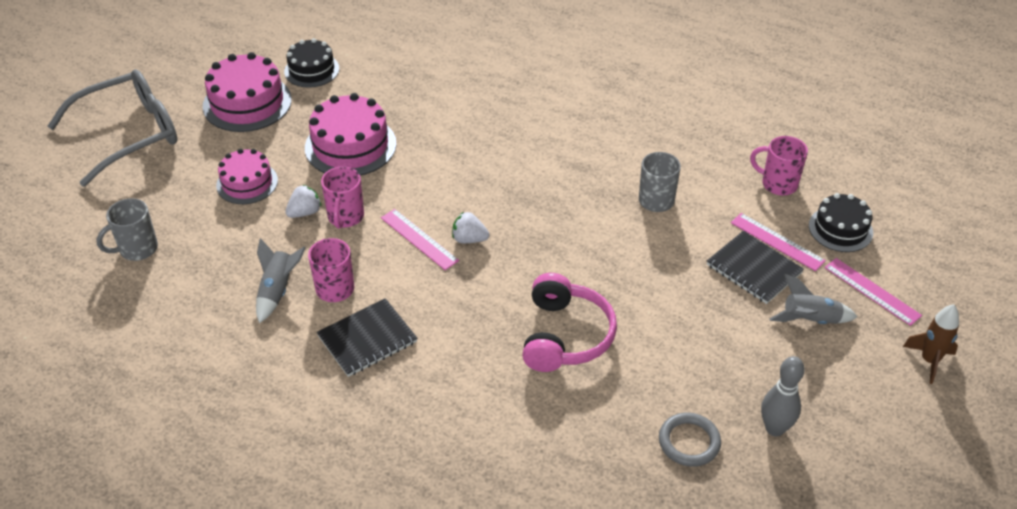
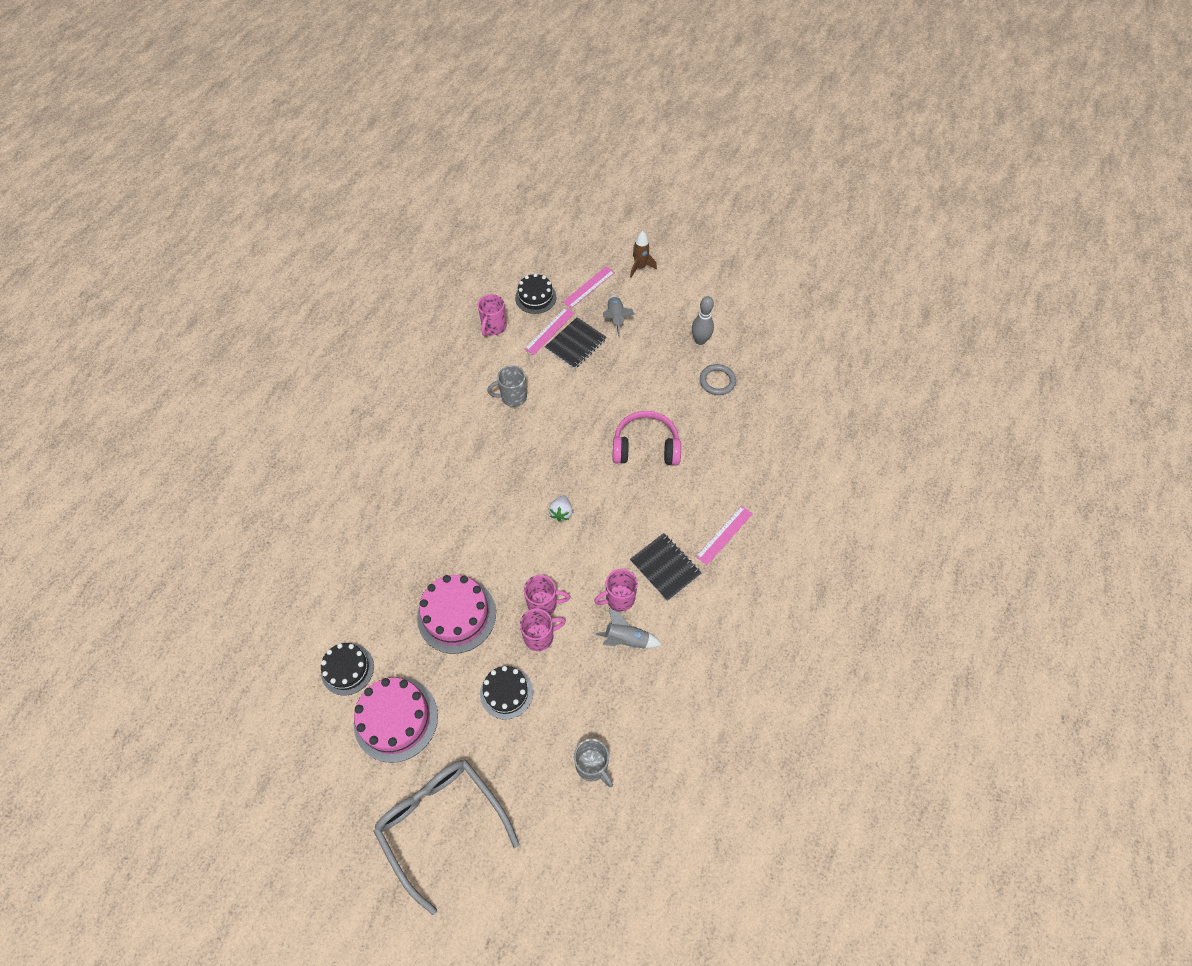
camera: 95 degrees left, 15 degrees up
(247, 183) = (506, 692): pink cake -> black cake
(305, 212) = (540, 636): white strawberry -> pink mug
(419, 239) = (563, 547): pink ruler -> pink ruler (724, 535)

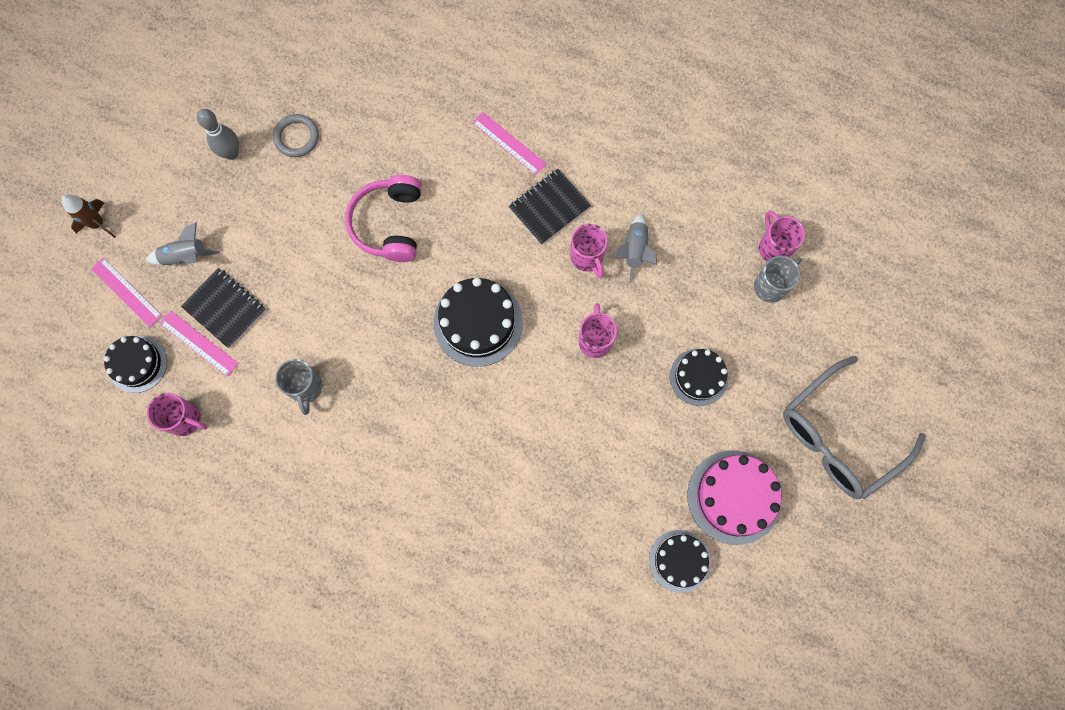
camera: 90 degrees left, 15 degrees up
(456, 615) = (610, 439): pink cake -> none
(540, 636) = (634, 343): pink mug -> pink mug (773, 247)
(561, 512) = (478, 323): white strawberry -> black cake

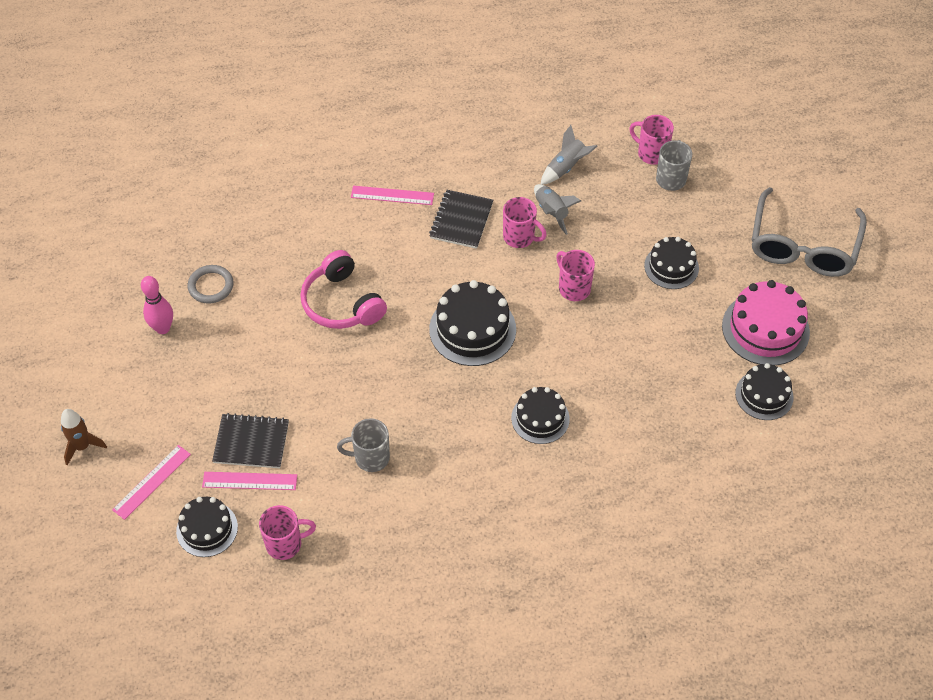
camera: 35 degrees left, 20 degrees down
(126, 292) = (151, 482): pink ruler -> pink ruler turned 60 degrees counterclockwise
(186, 257) = (184, 425): grey rocket -> grey rocket (566, 168)
(231, 153) = (163, 328): grey bowling pin -> pink bowling pin
(306, 388) = (370, 458): grey mug -> grey mug turned 135 degrees clockwise
(469, 448) = (540, 418): none -> black cake

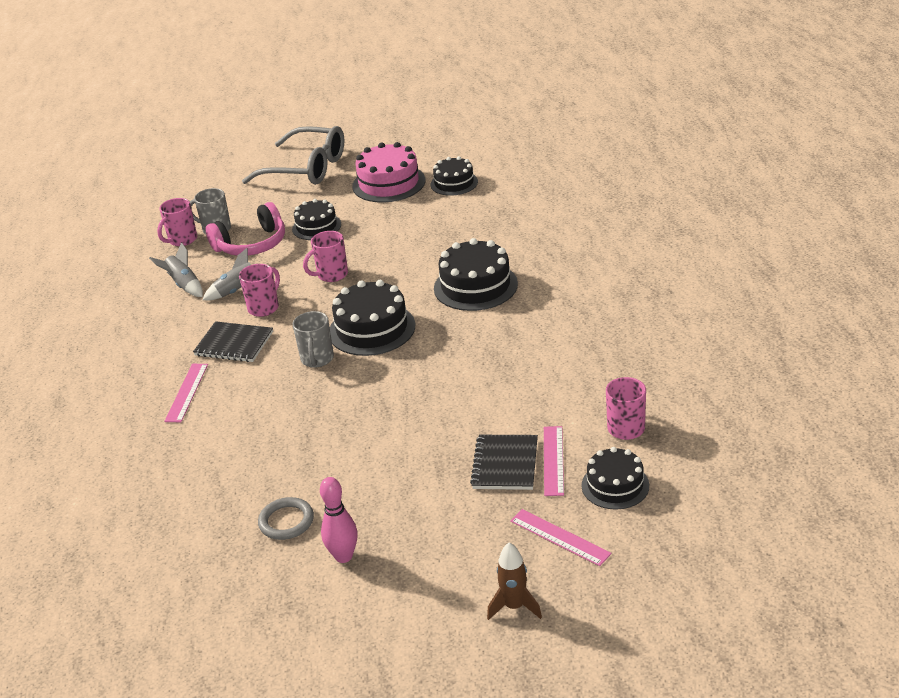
camera: 85 degrees left, 20 degrees down
(342, 303) = (327, 416): pink headphones -> pink headphones (252, 244)
(370, 458) = (521, 381): grey mug -> grey mug (317, 359)
(540, 418) = (475, 286): black cake -> black cake, size x1.55

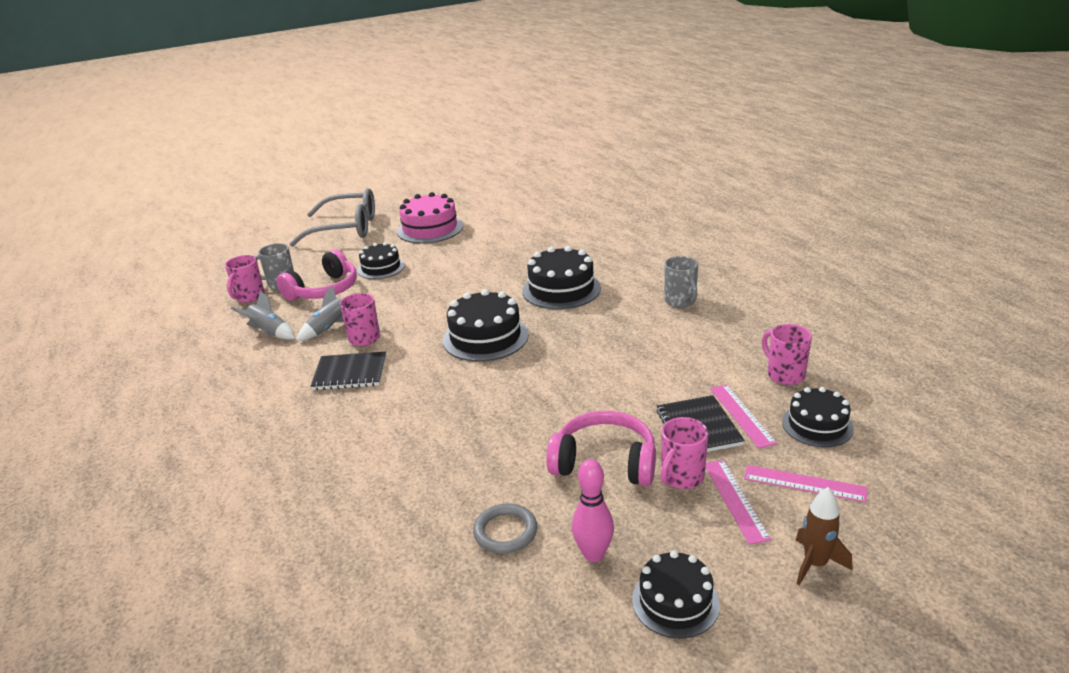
camera: 20 degrees left, 5 degrees down
(187, 392) = (320, 425): pink ruler -> pink ruler (735, 500)
(317, 359) = (446, 371): grey mug -> grey mug (680, 301)
(331, 275) = (418, 301): pink mug -> pink mug (681, 477)
(402, 479) = (604, 462): none -> pink headphones
(454, 183) = (489, 221): black cake -> black cake (675, 601)

